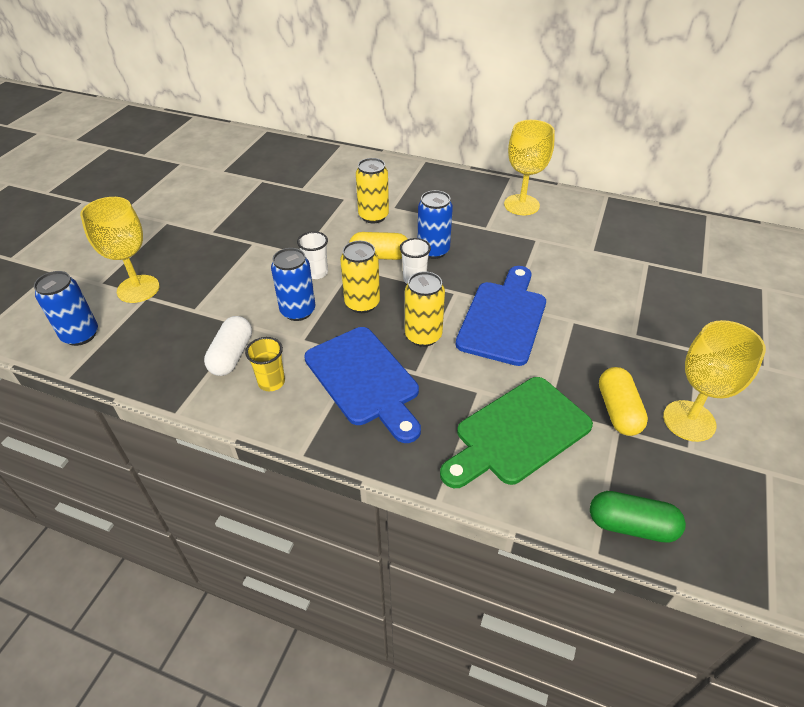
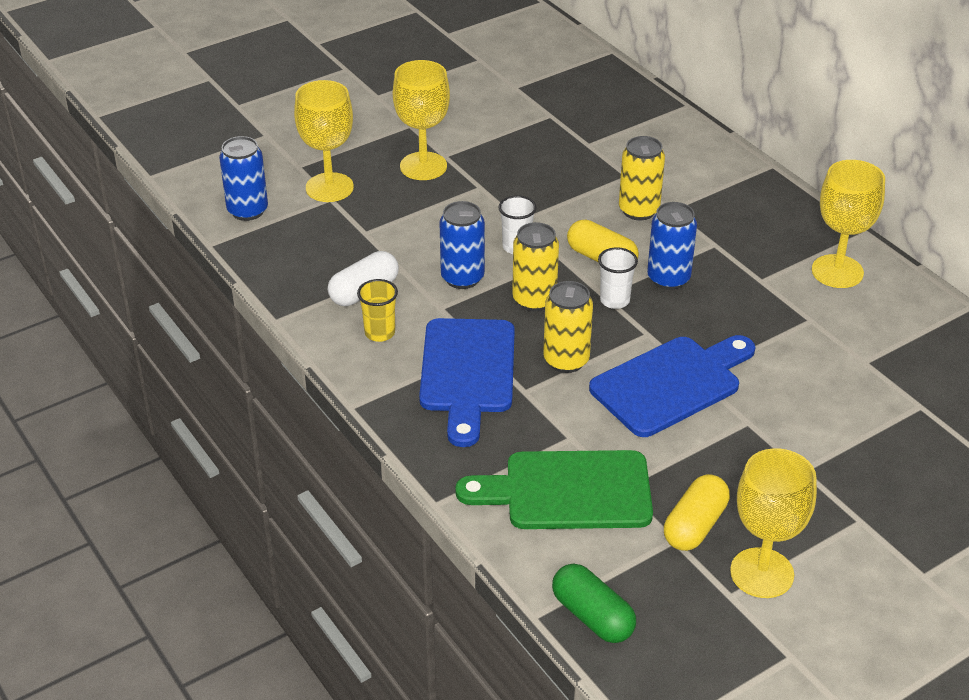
camera: 35 degrees right, 5 degrees down
(200, 245) = (423, 166): none -> yellow goblet

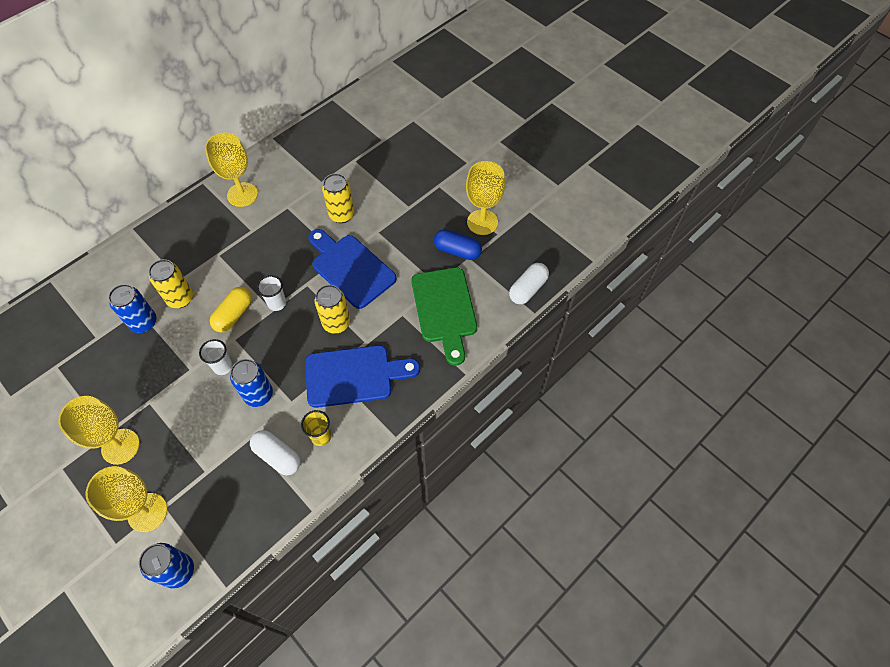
camera: 100 degrees left, 20 degrees up
(534, 300) = (279, 348): yellow can -> yellow can (341, 215)
(592, 616) = (527, 289): green capsule -> white capsule
(668, 279) = (253, 276): blue can -> blue can (143, 322)
(695, 525) = (457, 251): yellow capsule -> blue capsule

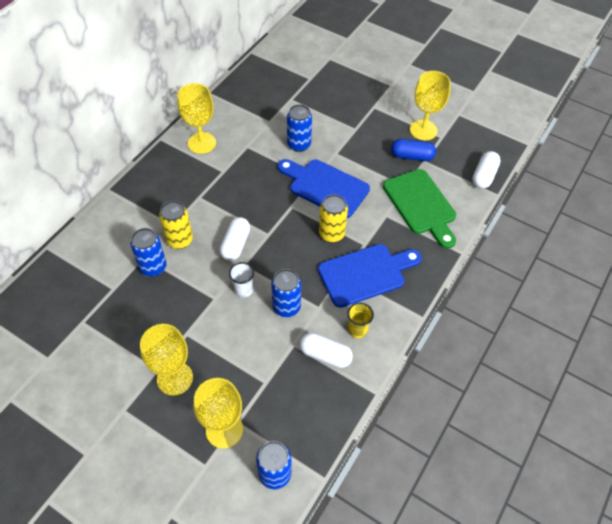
camera: 15 degrees left, 5 degrees down
(234, 315) = (235, 244): yellow capsule -> white capsule
(277, 303) = (271, 227): white cup -> none
(341, 215) = (299, 144): yellow can -> blue can

